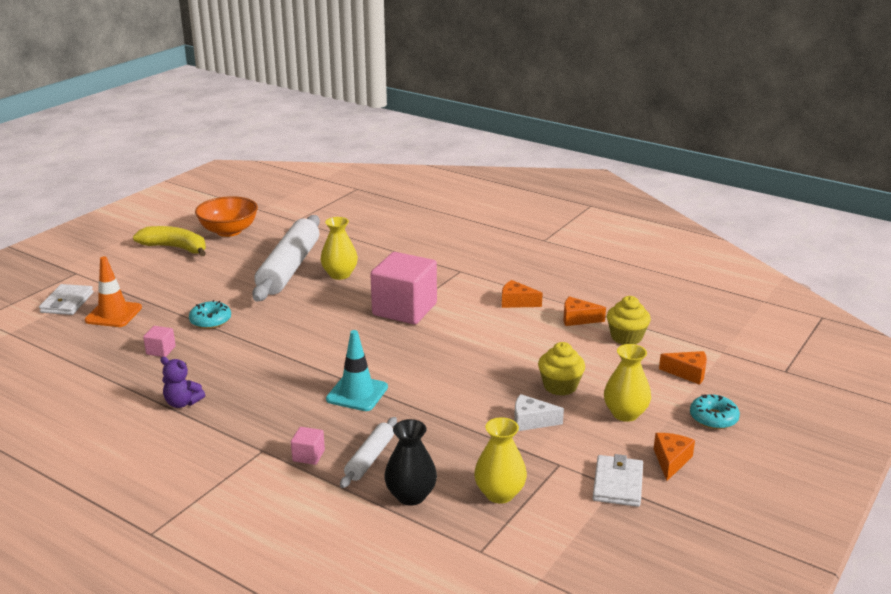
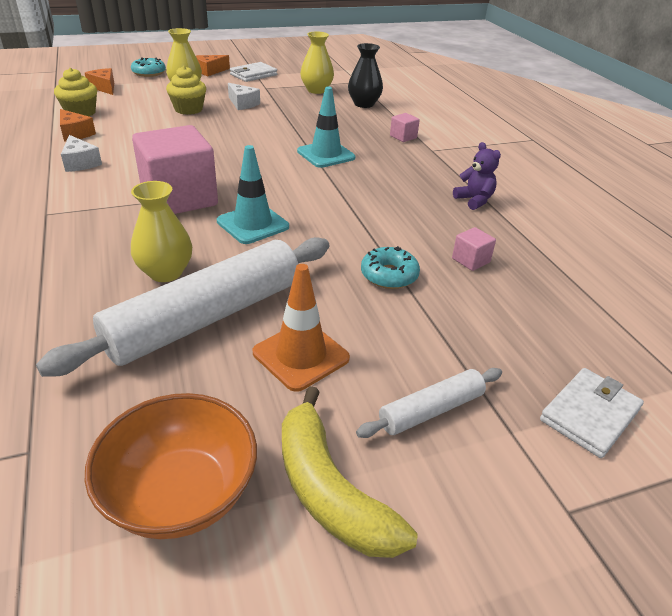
camera: 145 degrees left, 10 degrees up
(113, 314) = (514, 348): orange traffic cone -> orange traffic cone (301, 355)
(331, 314) = (253, 224): none -> turquoise traffic cone
(370, 458) = (365, 123): white rolling pin -> white rolling pin (431, 410)
(516, 302) = (80, 163): orange cheese -> white cheese

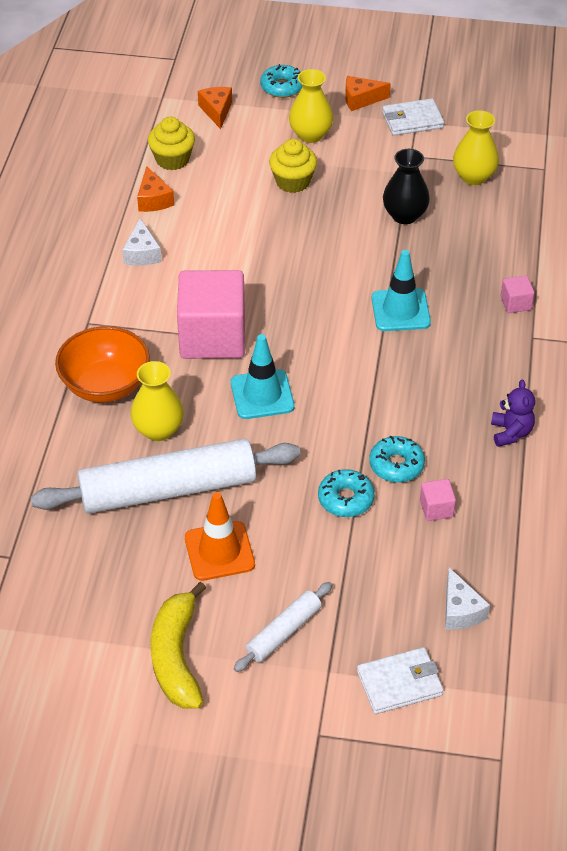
camera: 30 degrees right, 10 degrees up
(181, 494) = (87, 621): orange bowl -> orange bowl (105, 385)
(243, 104) = (362, 185): white cheese -> white cheese (460, 610)
(364, 104) = (515, 223): black vase -> black vase (404, 215)
(409, 241) = (396, 465): none -> turquoise donut
(431, 410) = (283, 632): white rolling pin -> white rolling pin turned 45 degrees counterclockwise

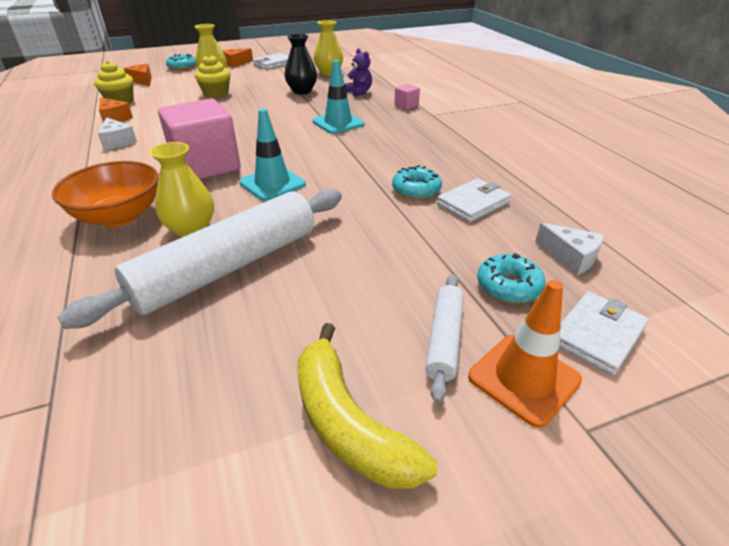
camera: 30 degrees left, 10 degrees down
(219, 551) = (318, 296): orange traffic cone -> orange traffic cone (524, 378)
(345, 499) = (398, 220): turquoise donut -> turquoise donut (508, 286)
(436, 508) = (473, 203): pink cube -> white wallet
(511, 433) = (473, 153): purple teddy bear -> purple teddy bear (359, 92)

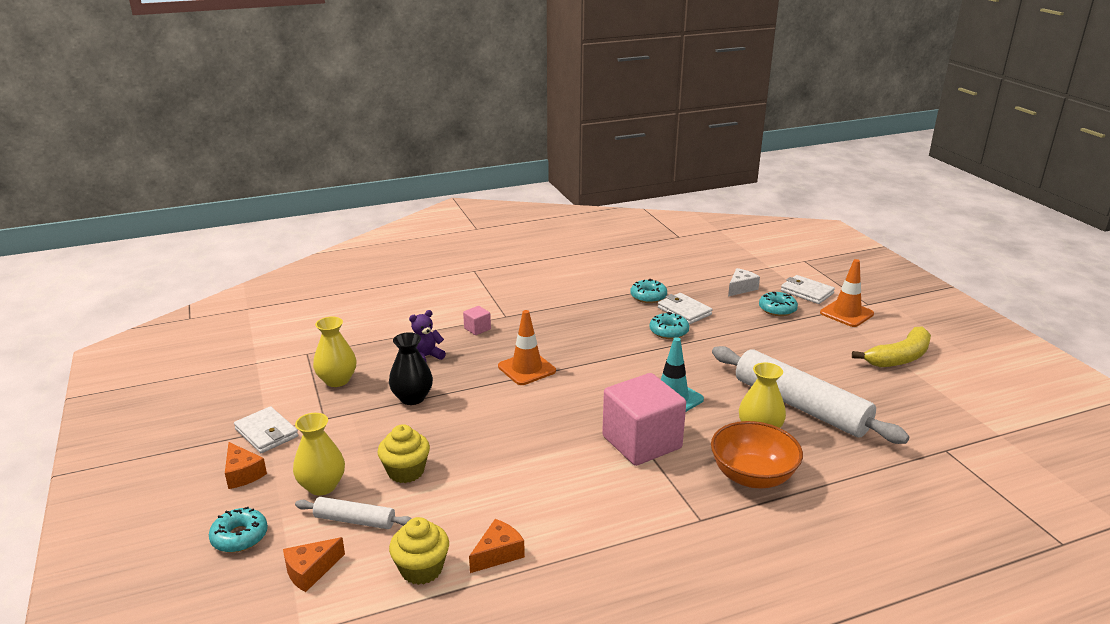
camera: 90 degrees left, 10 degrees down
(117, 141) = (582, 526): white cheese -> none
(338, 123) = (526, 369): turquoise traffic cone -> orange traffic cone
(444, 339) = (831, 331): white rolling pin -> white rolling pin (355, 520)
(504, 182) = (648, 296): none -> turquoise donut

